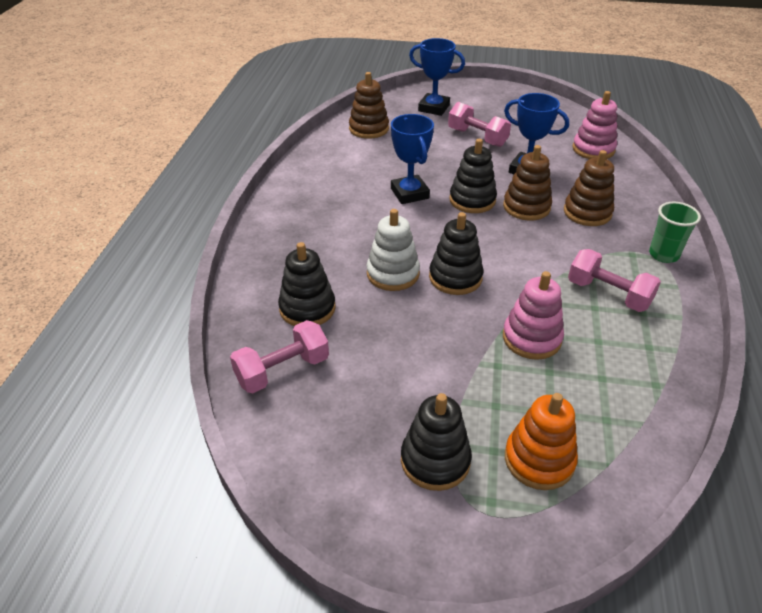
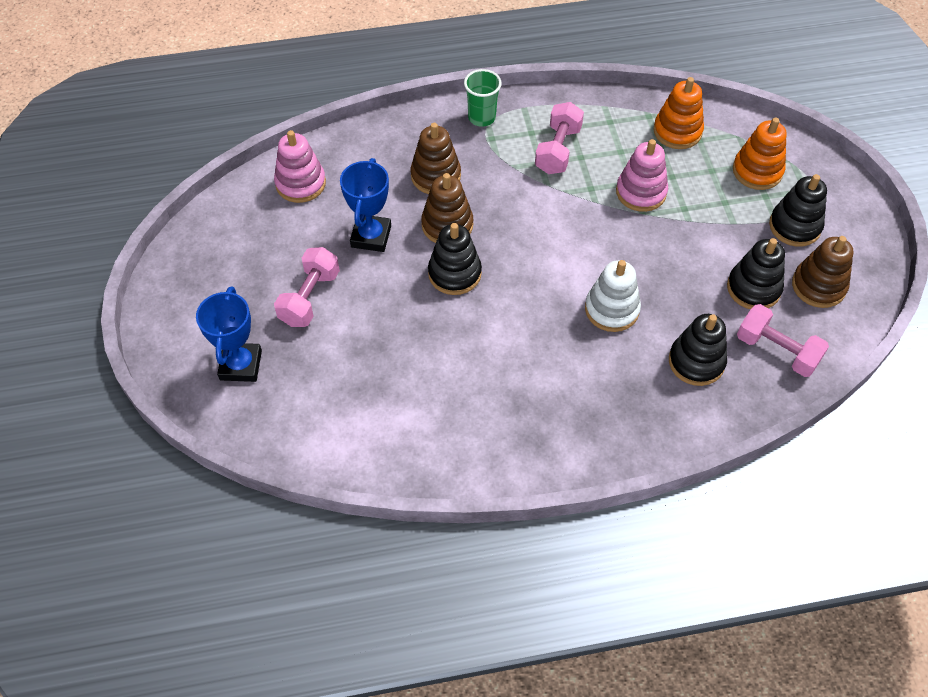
camera: 110 degrees left, 15 degrees up
(369, 129) = (327, 426): brown stacking toy -> brown stacking toy (818, 286)
(409, 193) = (466, 334): blue trophy -> none
(455, 277) = (591, 259): black stacking toy -> black stacking toy (753, 288)
(625, 403) = (677, 131): none -> orange stacking toy

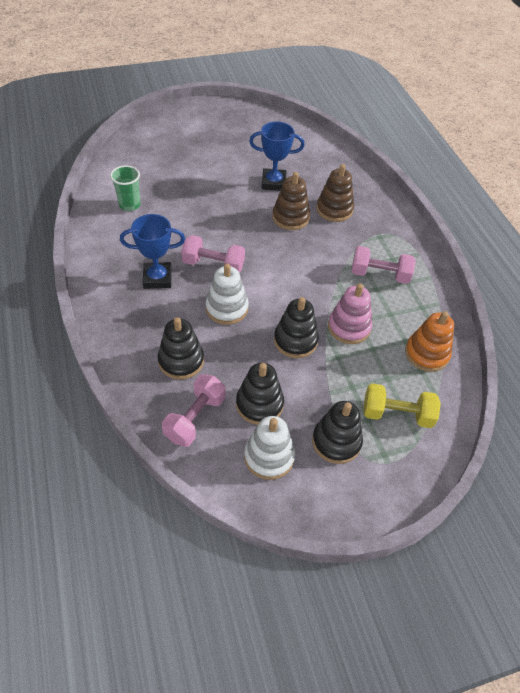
camera: 80 degrees right, 5 degrees down
(241, 365) = (169, 139): blue trophy -> blue trophy (157, 278)
(300, 183) = (311, 149): pink stacking toy -> none
(309, 298) = (220, 161): pink dumbbell -> pink dumbbell (213, 265)
(454, 273) = (248, 223): black stacking toy -> black stacking toy (295, 340)
(482, 117) = (399, 231): green cup -> green cup (129, 205)
(757, 171) = (397, 414): orange stacking toy -> yellow dumbbell
(818, 286) = (269, 456): brown stacking toy -> white stacking toy

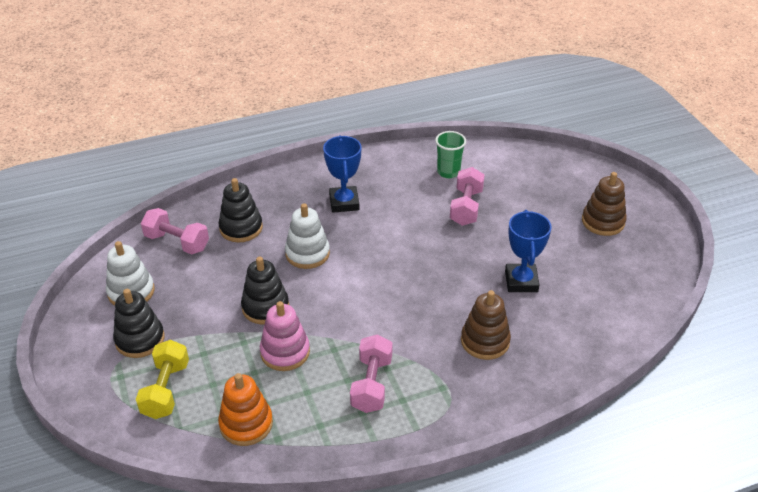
camera: 90 degrees right, 10 degrees down
(213, 265) = (368, 239): pink dumbbell -> pink dumbbell (466, 207)
(259, 404) = (188, 283): black stacking toy -> none
(290, 217) = (459, 299): brown stacking toy -> brown stacking toy (603, 221)

